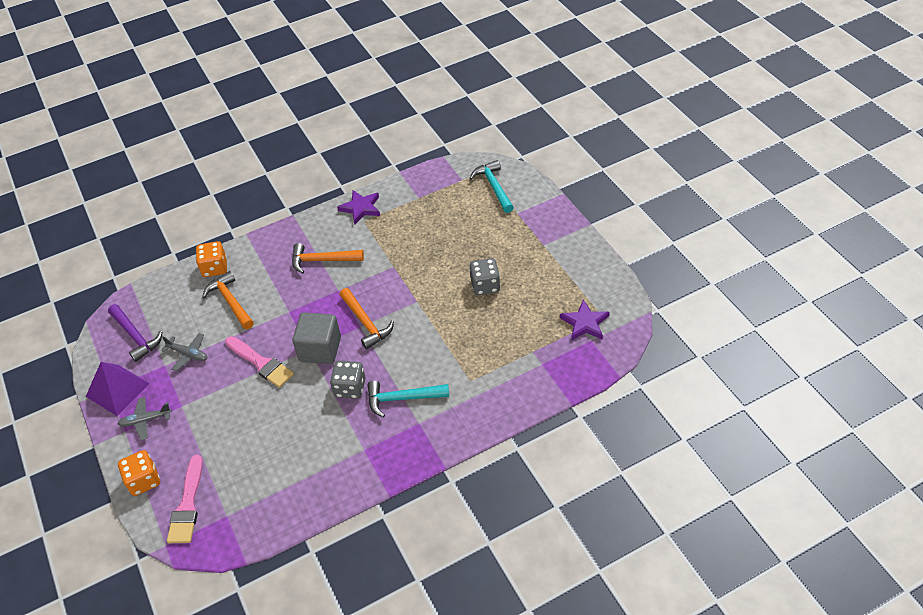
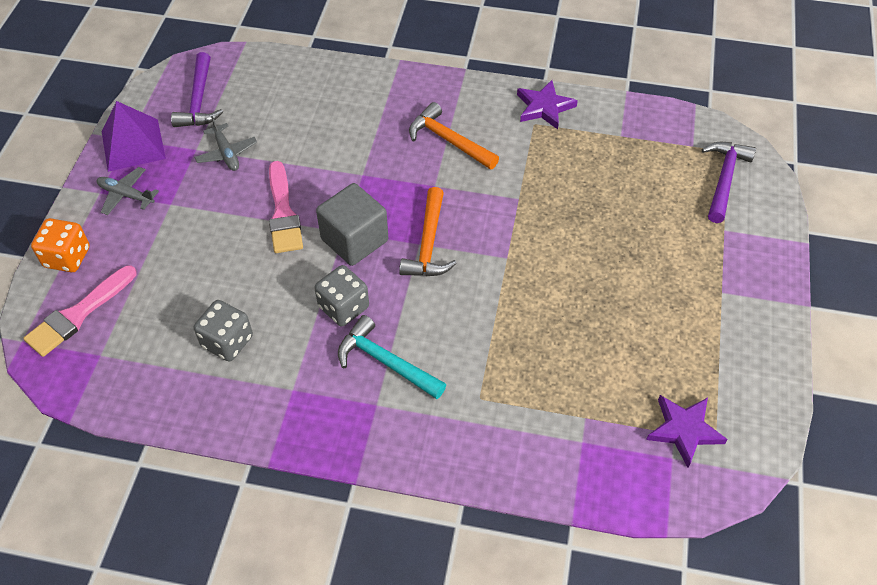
camera: 35 degrees right, 5 degrees up
(215, 268) = (335, 77): orange dice -> none
(230, 302) = (317, 124): orange hammer -> none
(485, 285) = (603, 294): grey dice -> grey dice (227, 341)
(494, 187) = (724, 179): turquoise hammer -> purple hammer

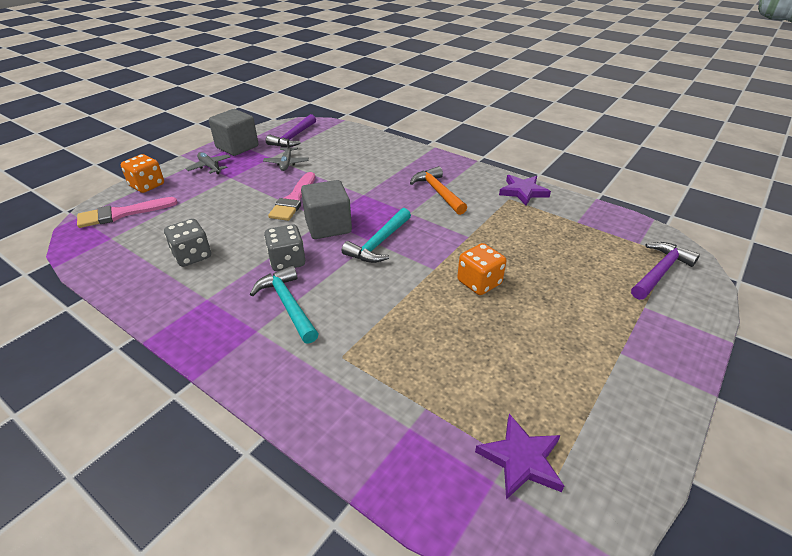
camera: 25 degrees right, 15 degrees down
(133, 145) = (237, 147): purple pyramid -> grey cube
(428, 244) = (379, 243): orange hammer -> turquoise hammer
(561, 259) = (479, 282): none -> orange dice

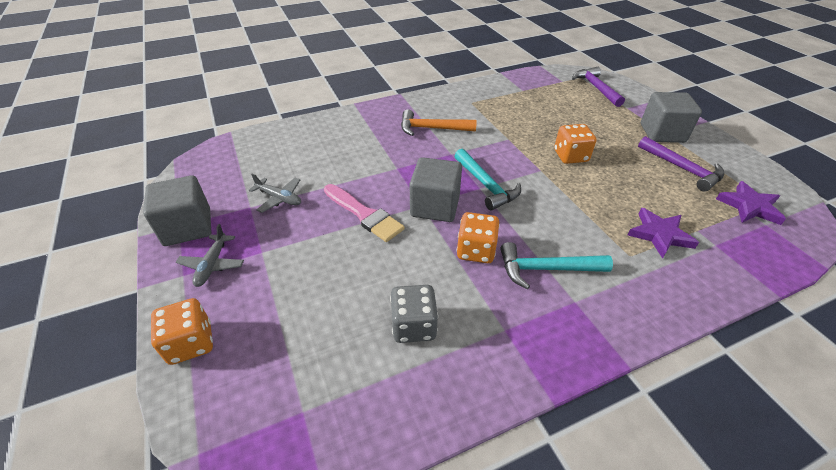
camera: 60 degrees left, 5 degrees up
(122, 214) = (246, 387): pink brush -> none
(210, 167) = (212, 265): grey plane -> grey plane turned 75 degrees counterclockwise
(287, 261) = (476, 250): grey dice -> orange dice
(293, 137) = (223, 176): purple hammer -> purple hammer (682, 169)
(523, 192) = (467, 93): purple star -> purple star (660, 235)
(617, 349) = (662, 133): none -> grey cube

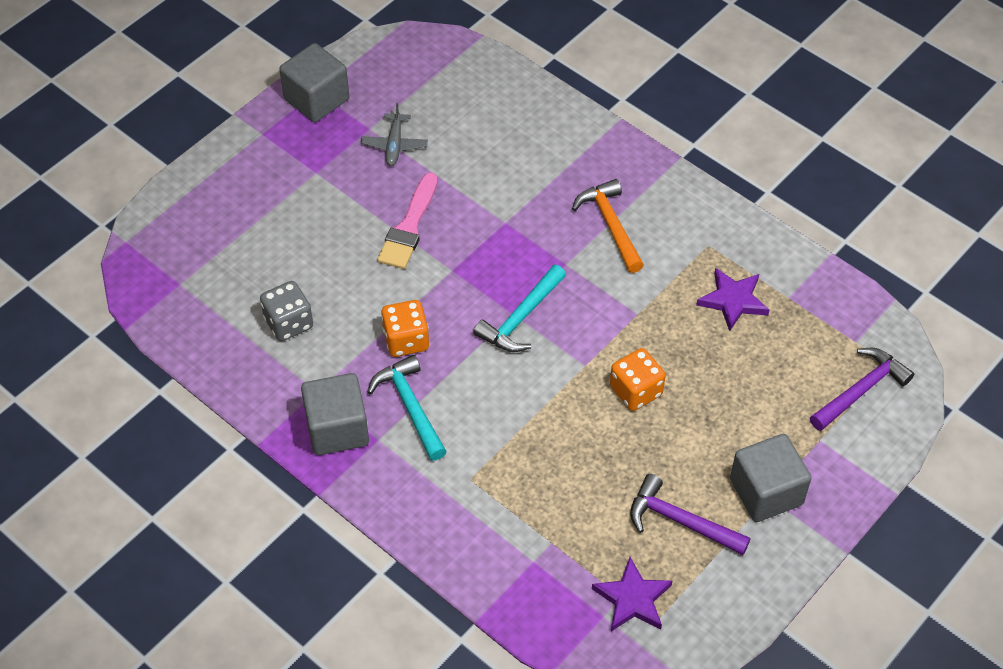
camera: 65 degrees right, 10 degrees up
(191, 343) = (201, 183): orange dice -> none
(212, 265) = (283, 146): grey plane -> none
(435, 206) = (456, 282): grey cube -> grey cube (337, 429)
(660, 235) = (522, 504): purple star -> purple star (733, 301)
(682, 169) = (680, 521): purple hammer -> purple hammer turned 90 degrees clockwise

